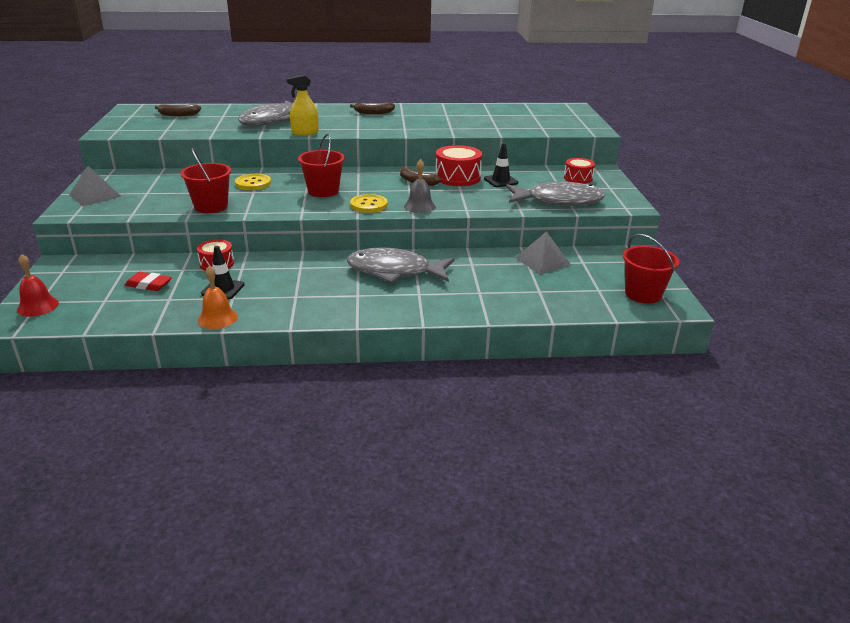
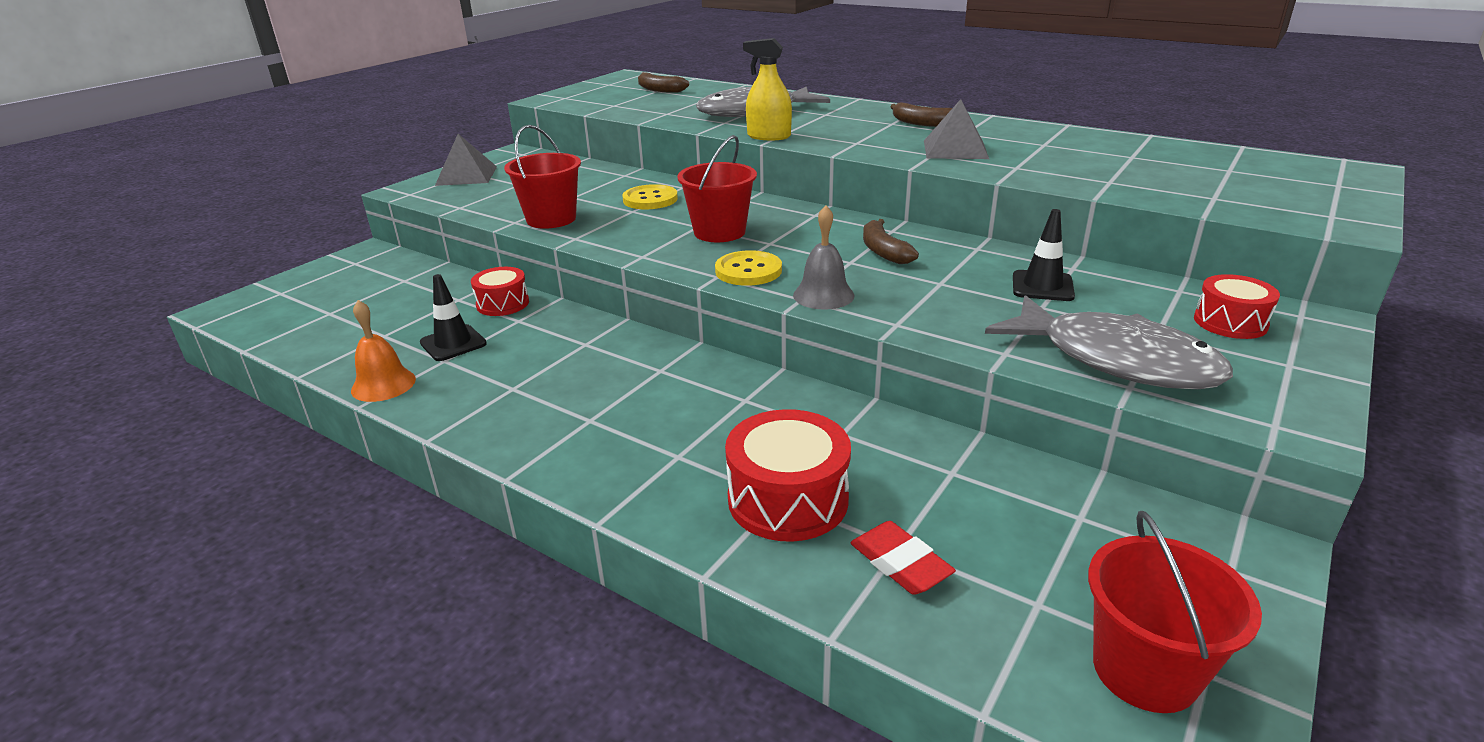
camera: 40 degrees right, 0 degrees up
(38, 306) = (270, 298): red bell -> none
(149, 285) = (396, 308): red eraser -> red eraser (900, 563)
(394, 271) = (698, 399): grey fish -> none
(457, 177) = (966, 260): red drum -> red drum (788, 499)
(542, 261) = (989, 480): grey pyramid -> grey pyramid (955, 149)

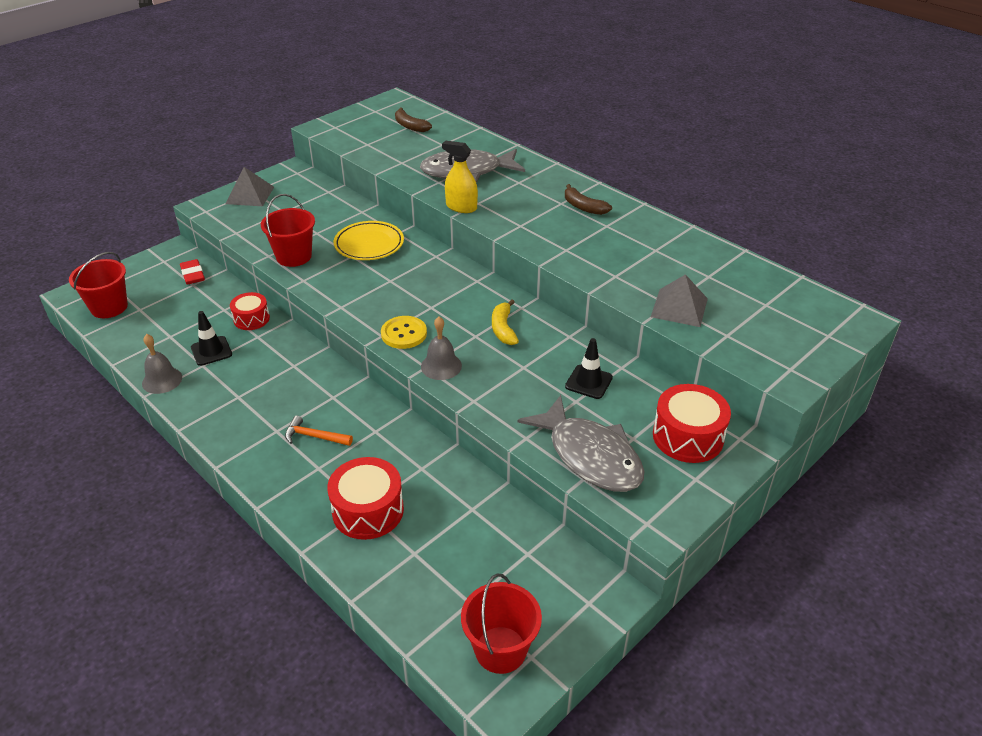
camera: 10 degrees right, 10 degrees up
(383, 384) = (162, 380): orange bell -> grey bell
(650, 199) = (369, 244): yellow button -> yellow plate
(654, 418) = (314, 436): none -> orange hammer
(719, 232) = (402, 290): red bucket -> red bucket (109, 307)
(883, 251) = (503, 329): brown banana -> yellow banana
(900, 563) = (409, 564): red eraser -> red eraser (193, 275)
(955, 149) = (586, 246): grey pyramid -> grey pyramid (679, 307)
(1230, 322) = (687, 436): red drum -> red drum, size x1.59

